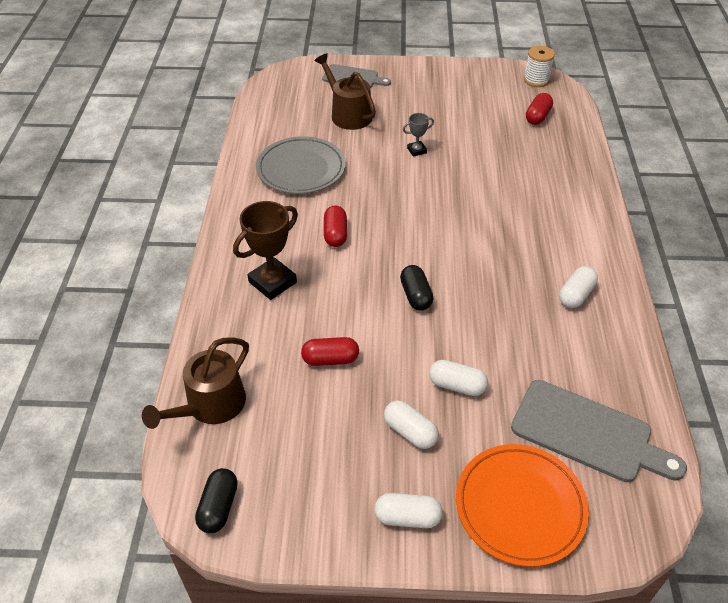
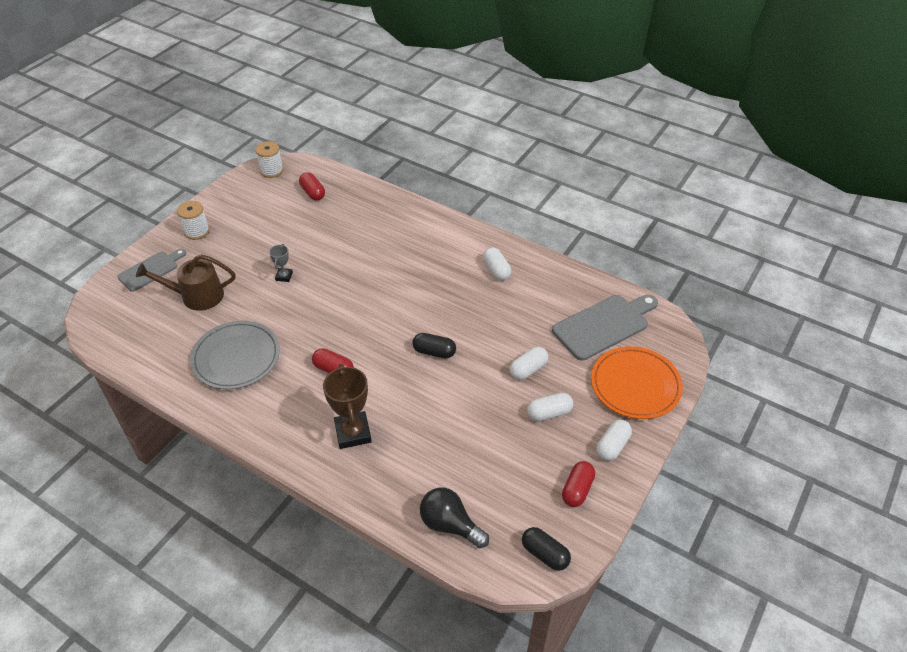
camera: 60 degrees left, 0 degrees up
(210, 405) = (450, 525): brown watering can -> black light bulb
(330, 359) = (457, 429): red capsule -> red capsule (577, 489)
(418, 78) = (197, 231): none -> white spool

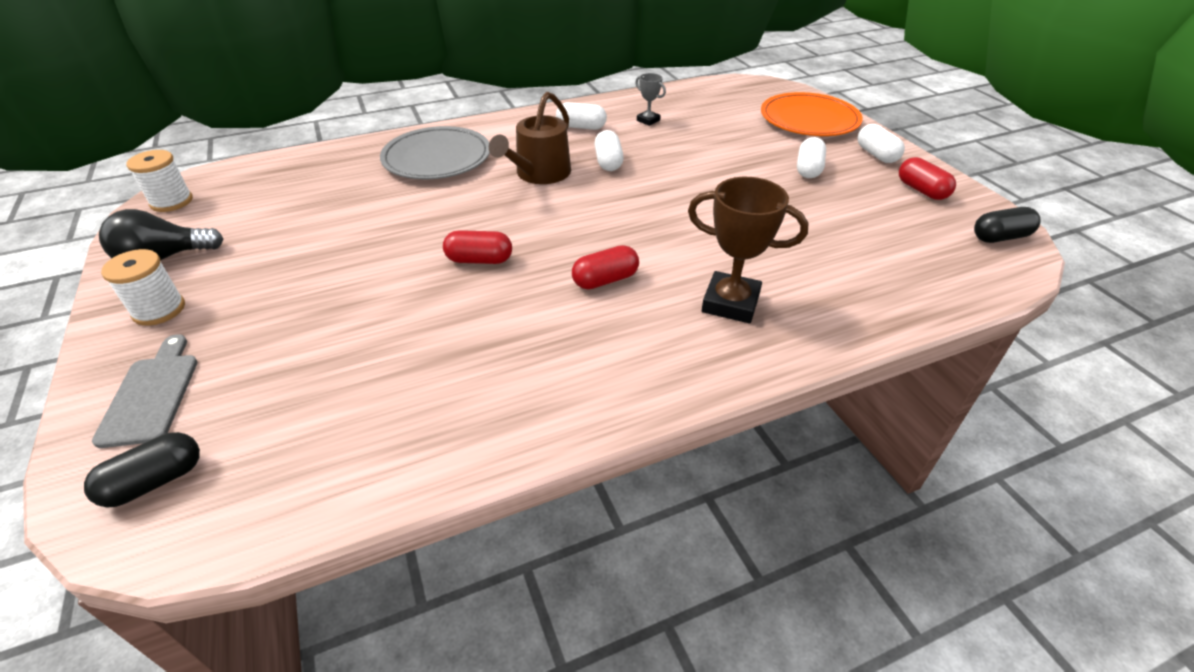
camera: 55 degrees left, 5 degrees down
(197, 296) = (295, 359): brown watering can -> brown watering can (539, 174)
(236, 358) = (481, 362): grey plate -> grey plate (437, 158)
(284, 276) = (384, 261): grey trophy -> grey trophy (648, 120)
(313, 193) = (273, 187): red capsule -> red capsule (479, 260)
(434, 352) = (656, 200): black capsule -> black capsule (155, 481)
(450, 525) = (930, 282): black light bulb -> black light bulb (164, 258)
(528, 369) = (739, 159): white capsule -> white capsule (608, 162)
(604, 325) = (720, 107): grey cutting board -> none

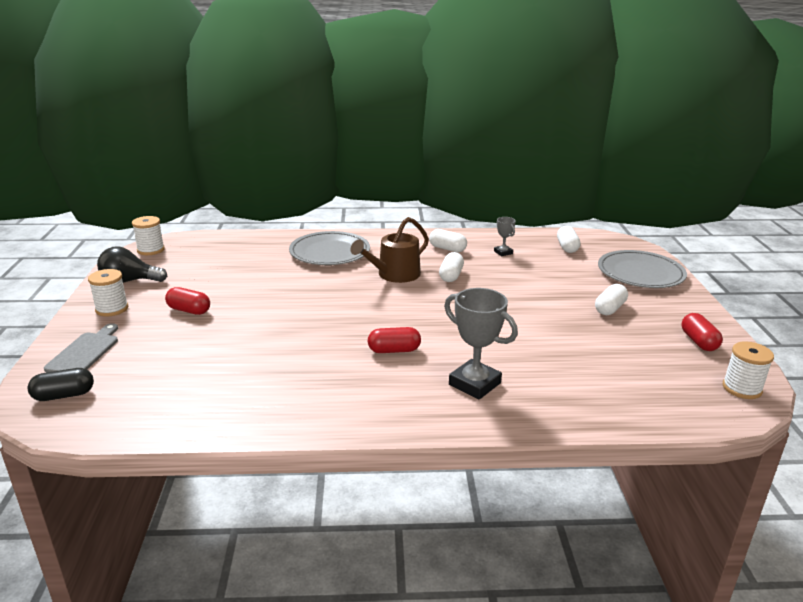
camera: 20 degrees right, 15 degrees down
(479, 260) = (317, 320): red capsule -> red capsule (189, 310)
(730, 303) = (474, 384): brown trophy -> grey trophy
(809, 120) = (640, 273): orange plate -> grey plate
(876, 155) = (680, 309): white capsule -> white capsule (567, 247)
(1000, 237) = (742, 388): black capsule -> white spool

